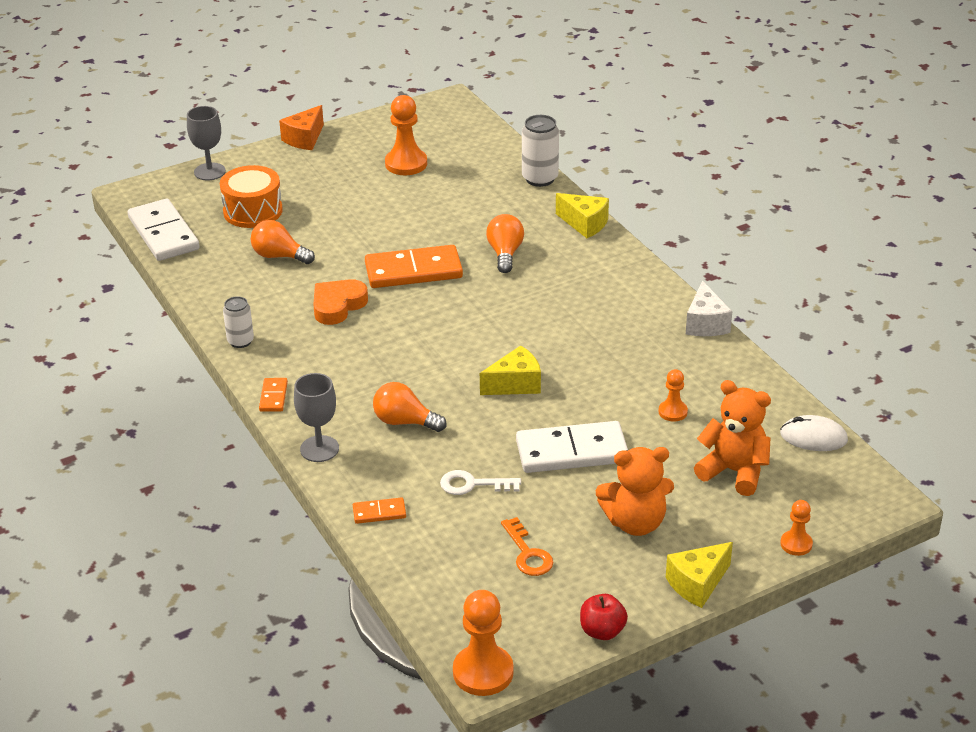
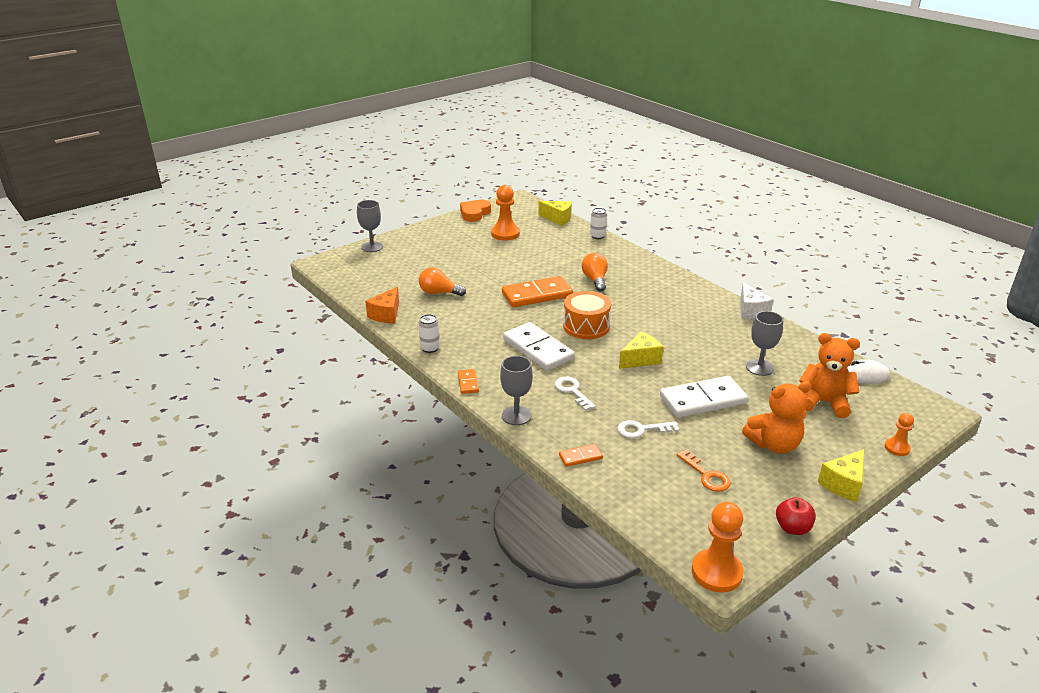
camera: 10 degrees left, 5 degrees down
(163, 234) = (351, 285): white domino -> white domino (538, 349)
(253, 211) = (410, 267): orange drum -> orange drum (586, 326)
(304, 139) = (431, 224): orange cheese -> orange cheese (386, 314)
(338, 306) = (492, 320): orange heart -> orange heart (474, 213)
(405, 422) = (572, 391): orange light bulb -> white key
(540, 178) = (597, 236): white can -> white can, size x0.65
(585, 224) = (640, 259): yellow cheese -> yellow cheese (558, 218)
(673, 412) = (759, 367): orange pawn -> grey goblet

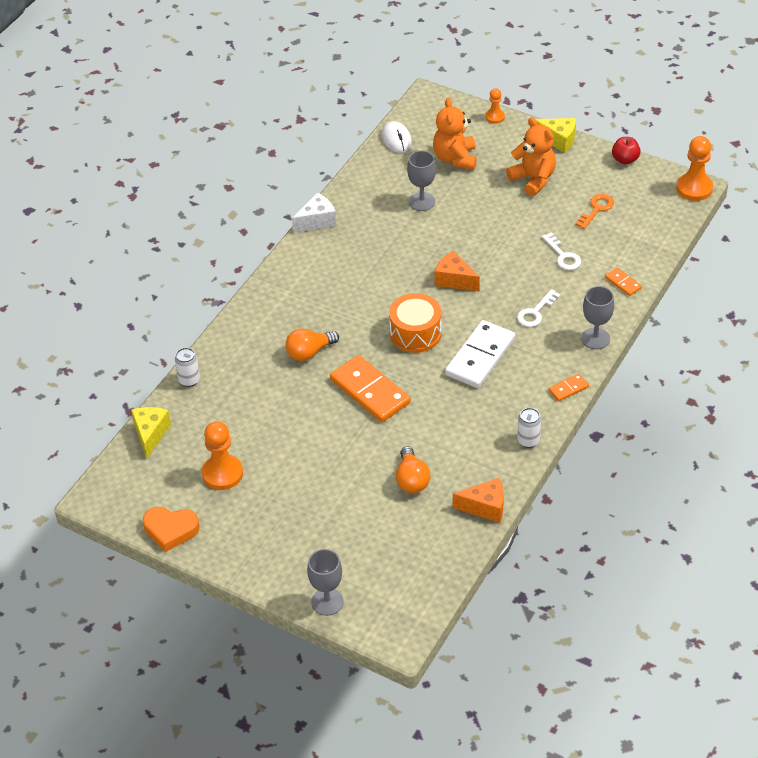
camera: 110 degrees left, 15 degrees up
(640, 359) = (454, 280): yellow cheese -> orange cheese
(702, 400) = (496, 228): white domino -> none

